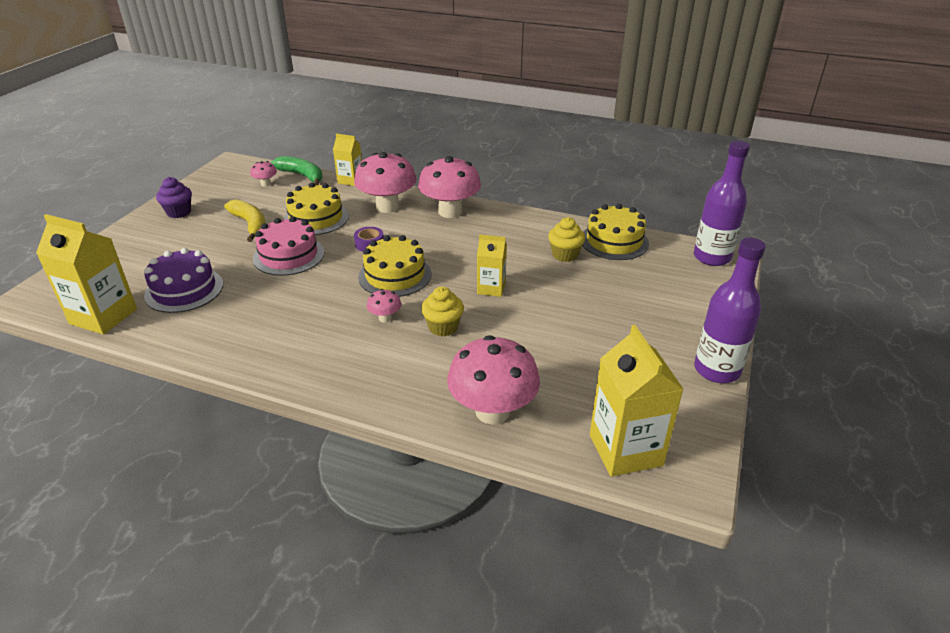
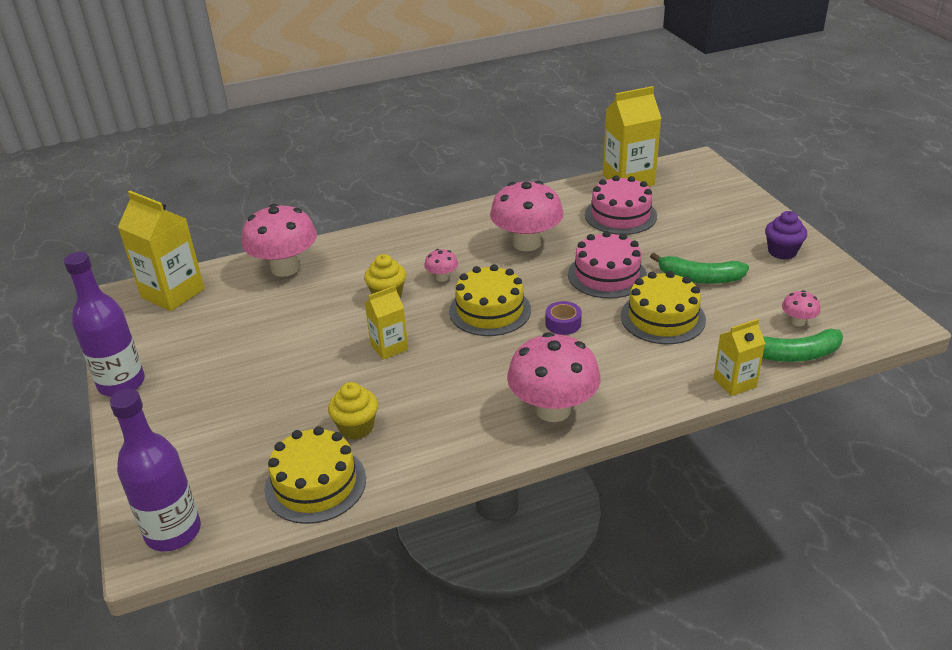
camera: 140 degrees right, 0 degrees up
(184, 290) = (620, 215): purple cake -> pink cake
(250, 225) = (699, 278): yellow banana -> green banana
(387, 207) = (627, 373): pink mushroom -> pink mushroom (526, 243)

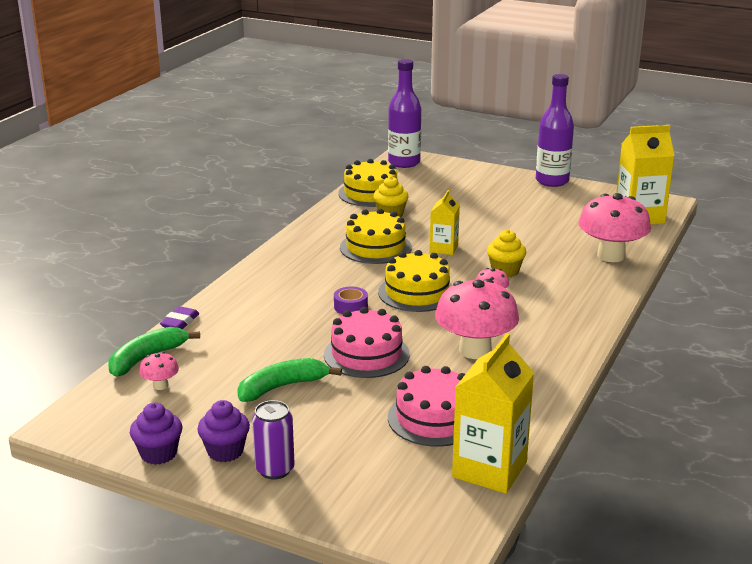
camera: 135 degrees right, 10 degrees down
(553, 409) = (289, 262): pink mushroom -> none
(662, 318) = (279, 341): yellow cake -> yellow cake (375, 247)
(734, 382) = (180, 322): yellow carton -> purple eraser
(757, 228) = (275, 469): none -> purple can
(832, 269) = (158, 454): none -> purple cupcake

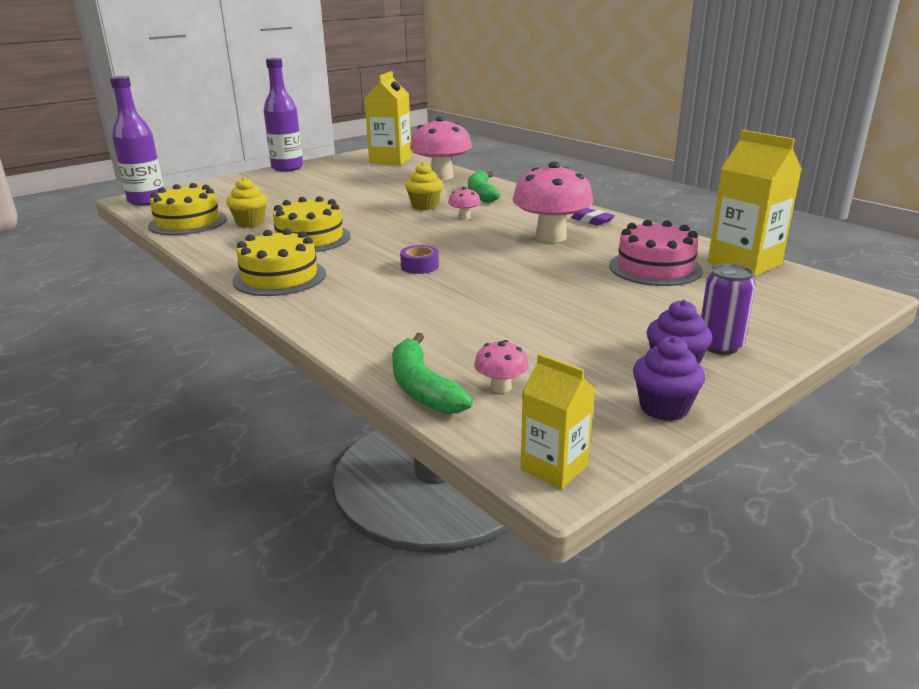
camera: 65 degrees left, 0 degrees up
(180, 322) = (350, 355): purple eraser -> purple eraser (592, 220)
(282, 387) = (556, 319): green banana -> green banana (481, 194)
(366, 354) = (522, 274): pink cake -> none
(417, 292) = (424, 238): yellow cake -> yellow cake (279, 277)
(444, 248) = (353, 217): yellow carton -> yellow carton (554, 467)

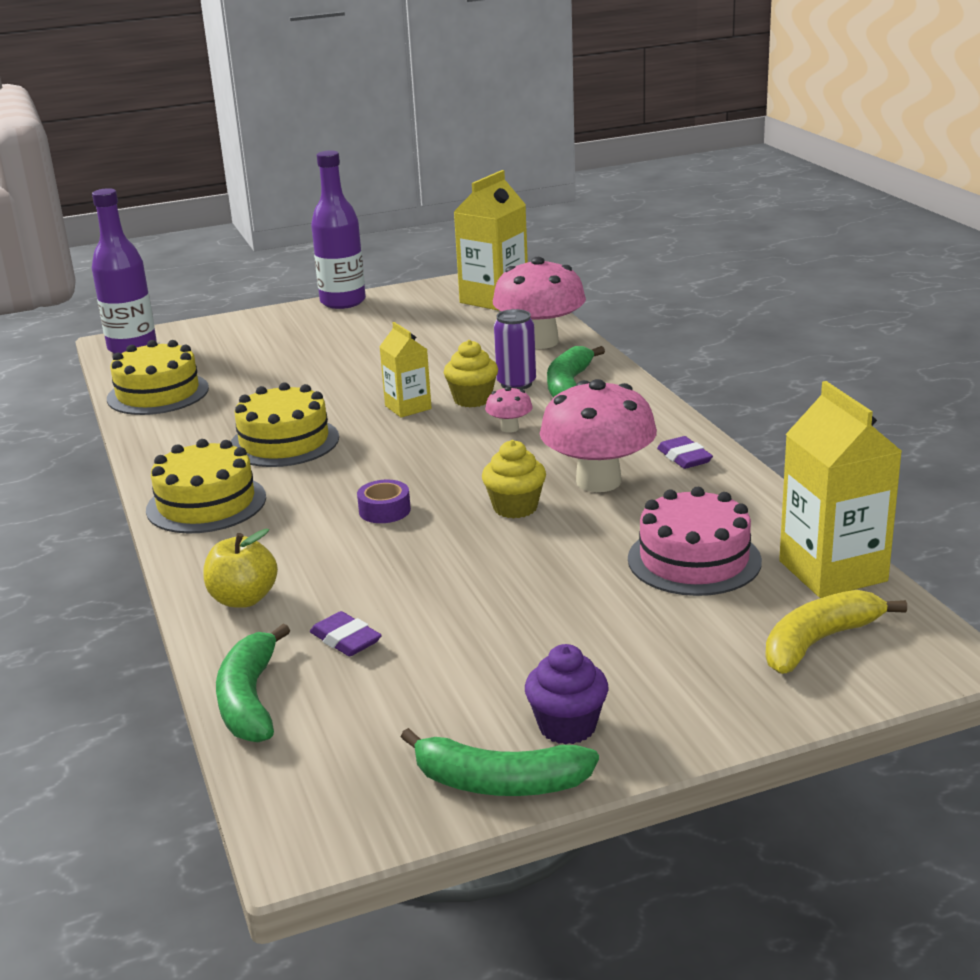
camera: 20 degrees right, 0 degrees up
(250, 223) = (230, 403): yellow cupcake -> yellow cupcake (515, 507)
(359, 327) = (243, 599): none -> yellow apple
(462, 341) = (346, 640): none -> purple eraser
(501, 387) = (336, 715): pink mushroom -> none
(554, 467) = (309, 833): yellow carton -> yellow carton (408, 407)
(664, 408) = (499, 782): purple cupcake -> green banana
(719, 346) = (656, 706): purple can -> purple can (516, 384)
(779, 298) = (819, 642): none -> yellow banana

